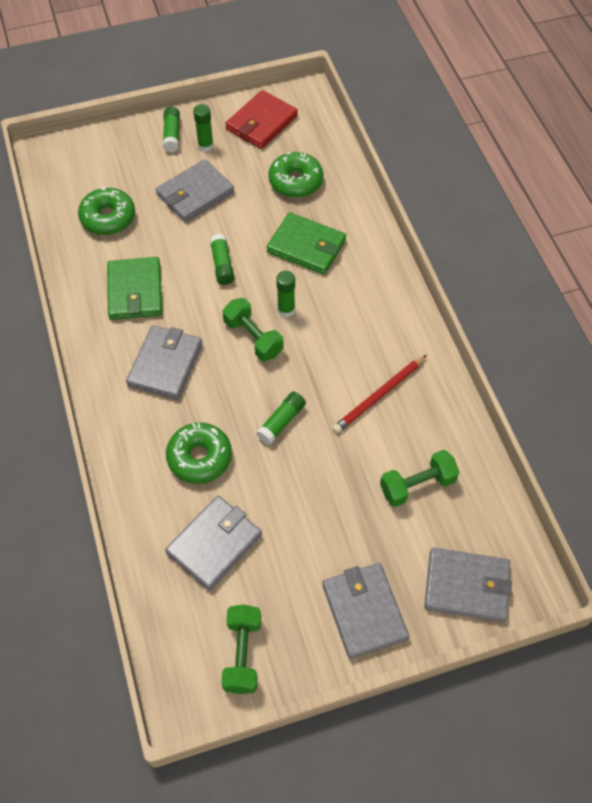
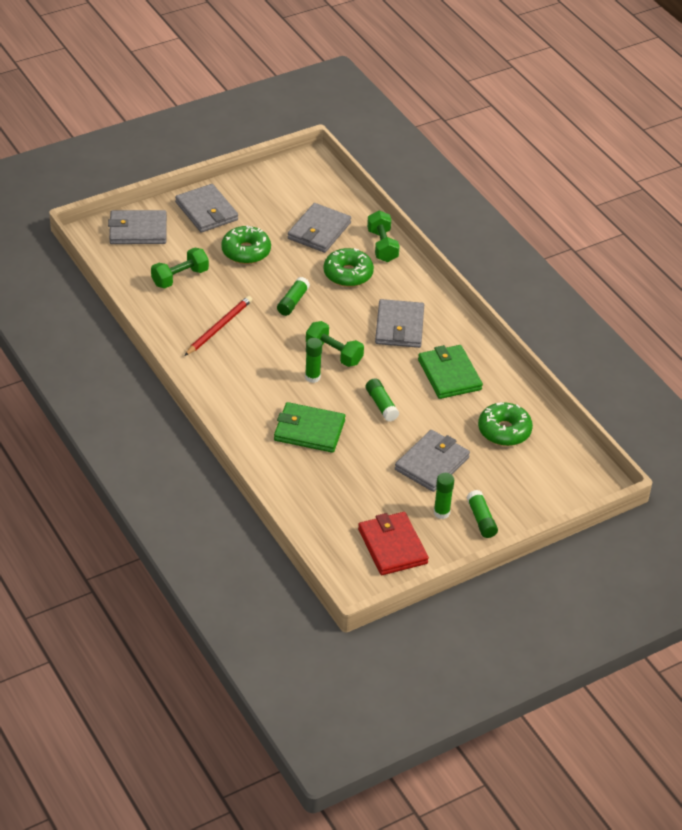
camera: 165 degrees right, 15 degrees down
(242, 654) = (282, 184): green dumbbell -> green dumbbell (382, 246)
(261, 123) = (392, 546): red wallet -> red wallet turned 45 degrees counterclockwise
(295, 181) = (337, 489): green donut -> green donut (246, 251)

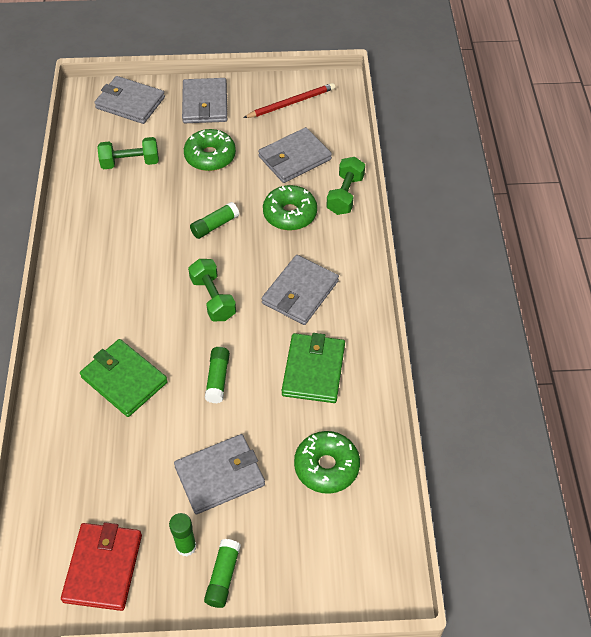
camera: 30 degrees right, 10 degrees up
(219, 327) = (125, 228): red pencil -> red pencil (291, 103)
(312, 377) = (172, 318): green glue stick -> none

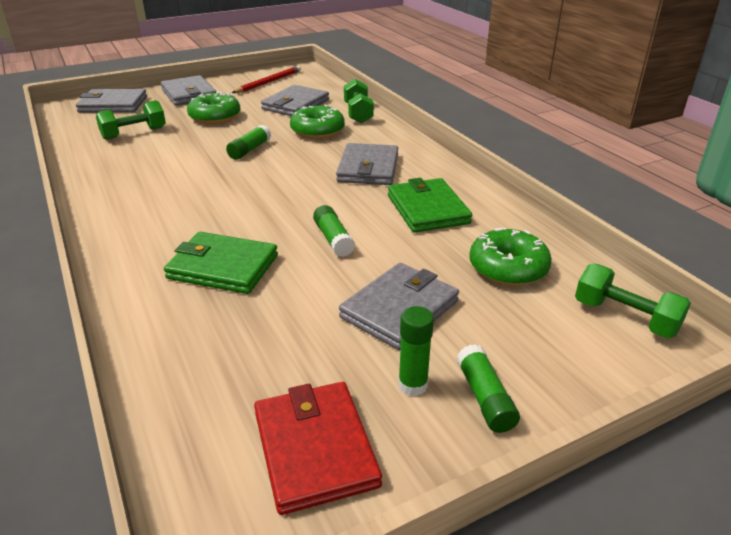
camera: 25 degrees left, 20 degrees down
(213, 298) = (283, 190): green dumbbell -> green dumbbell (625, 317)

